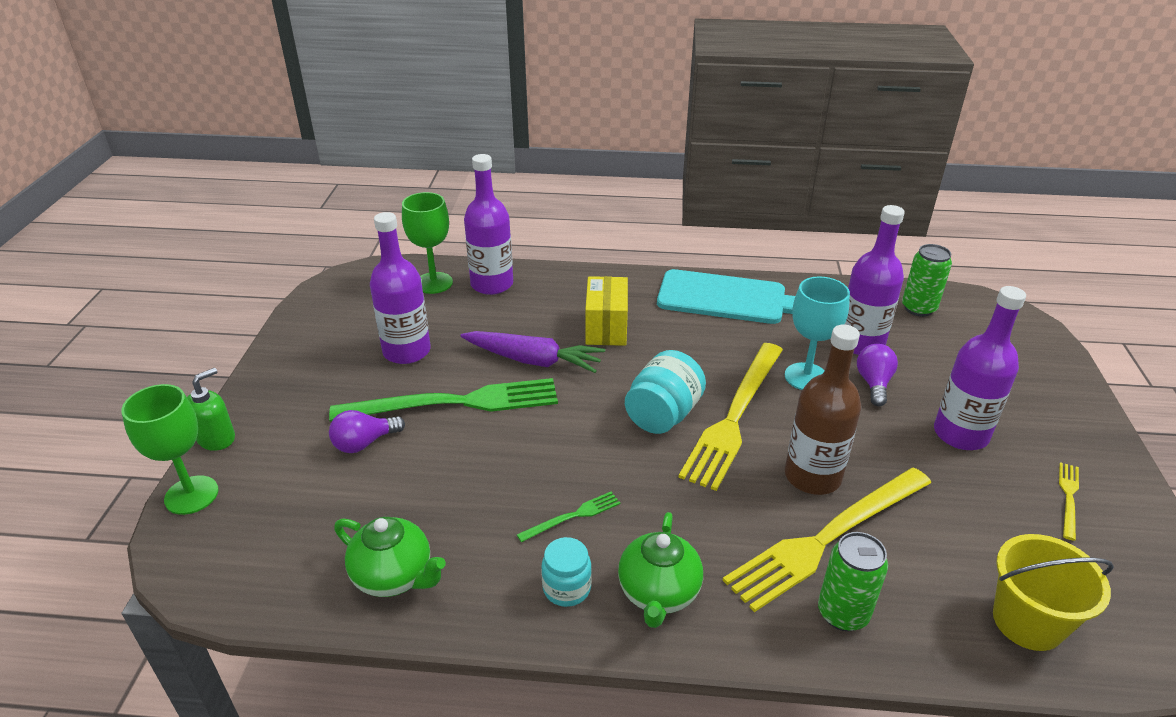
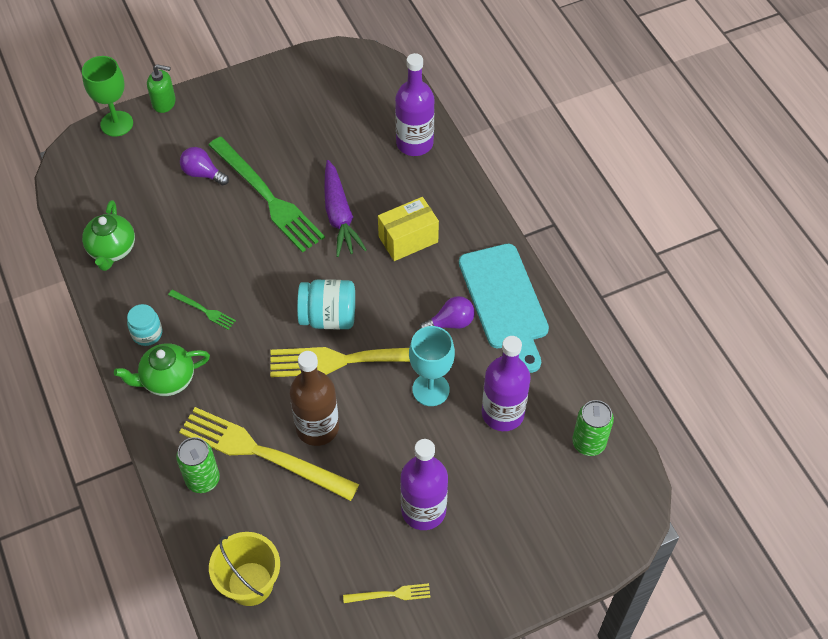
camera: 60 degrees right, 20 degrees up
(407, 351) = (302, 141): purple bottle -> none
(434, 283) = (391, 109): green goblet -> none
(873, 383) = (452, 437): purple light bulb -> purple light bulb (450, 323)

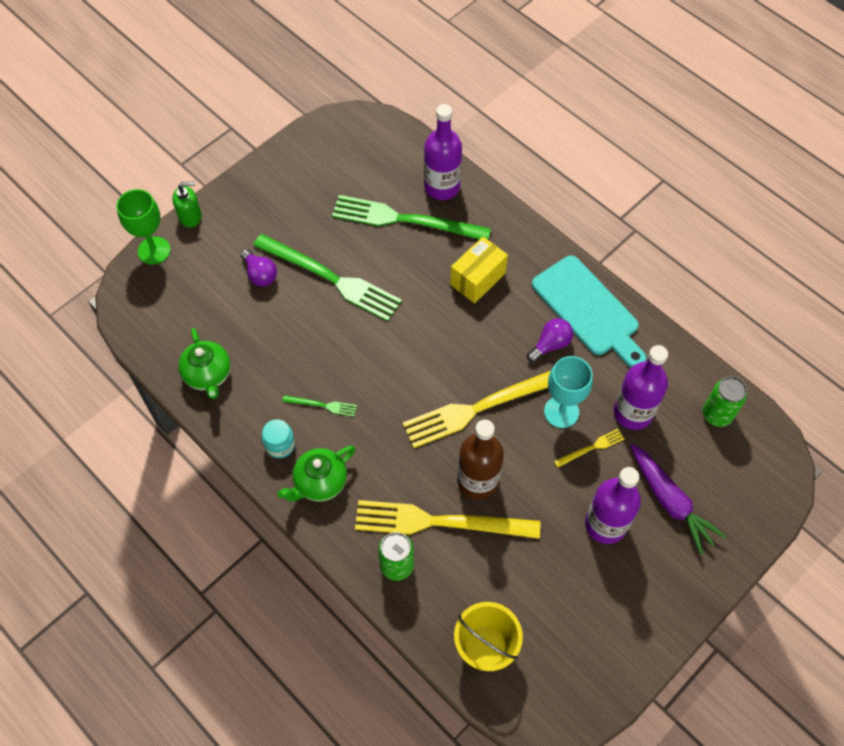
camera: 20 degrees left, 5 degrees up
(203, 173) = (260, 274): purple light bulb -> purple light bulb turned 135 degrees counterclockwise
(328, 317) = (440, 374): turquoise jar -> none
(339, 216) = (406, 276): purple carrot -> purple carrot (670, 502)
(363, 163) = (405, 220): none -> green fork
(390, 594) = (612, 611): yellow fork -> yellow fork (591, 448)

